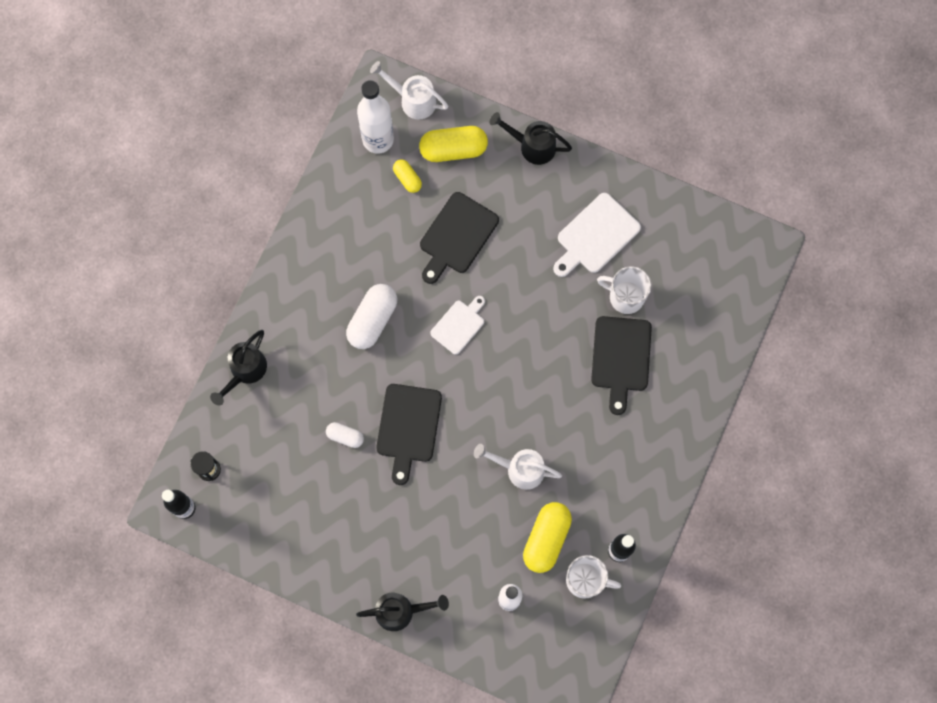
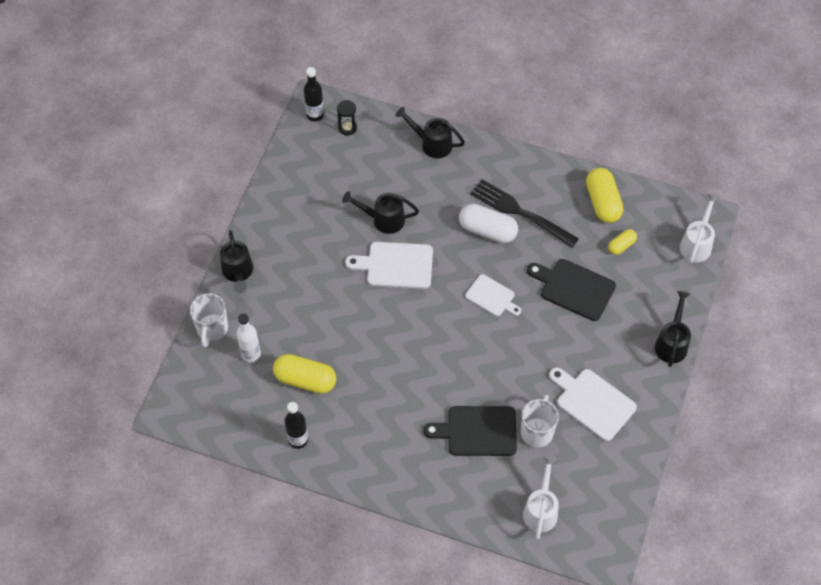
camera: 85 degrees right, 15 degrees down
(345, 436) = (383, 219): white capsule -> black watering can
(352, 281) = (520, 212): none -> black fork
(378, 139) = (654, 220): white bottle -> none
(408, 427) = (396, 265): black cutting board -> white cutting board
(453, 149) = (656, 279): yellow capsule -> yellow capsule (603, 202)
(520, 469) = (366, 354): white watering can -> white watering can (541, 510)
(585, 580) = (270, 414): white mug -> white mug (212, 329)

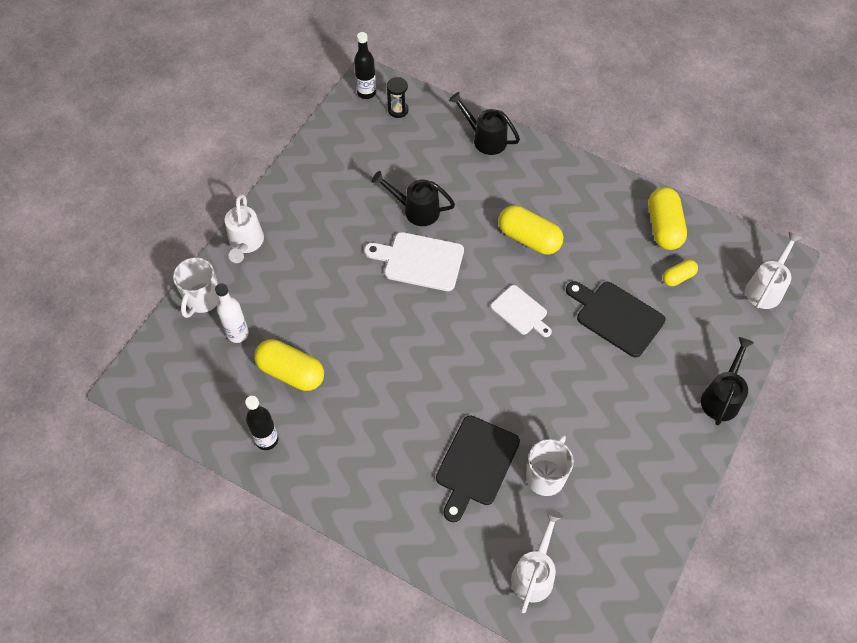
camera: 10 degrees right, 0 degrees up
(238, 273) = (246, 243): black watering can -> white watering can
(477, 431) = (476, 464): black cutting board -> black cutting board turned 75 degrees counterclockwise
(487, 230) = (529, 238): white capsule -> yellow capsule
(520, 212) = (569, 224): black fork -> none
(593, 402) = (618, 452): white cutting board -> none

